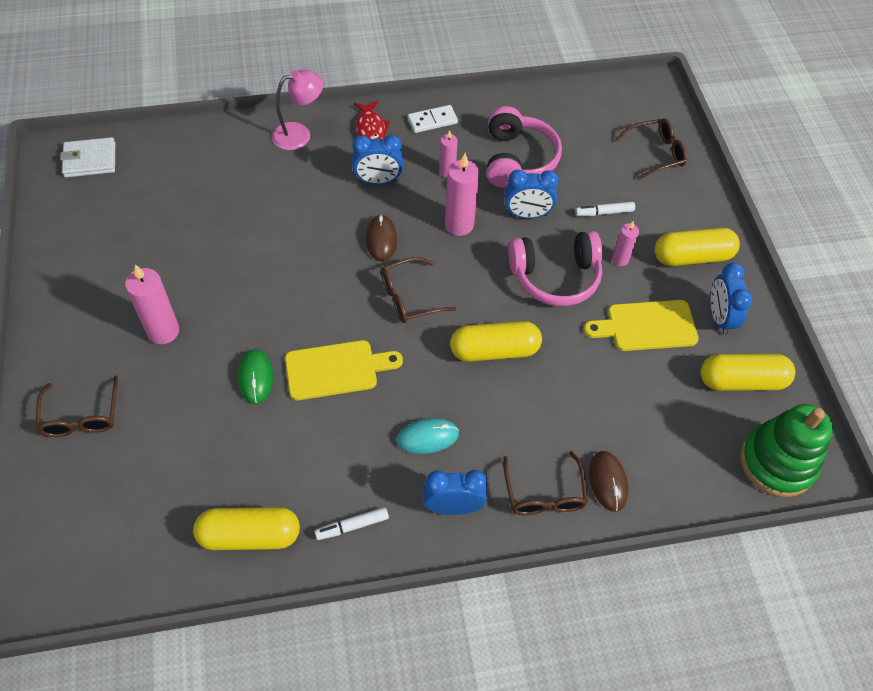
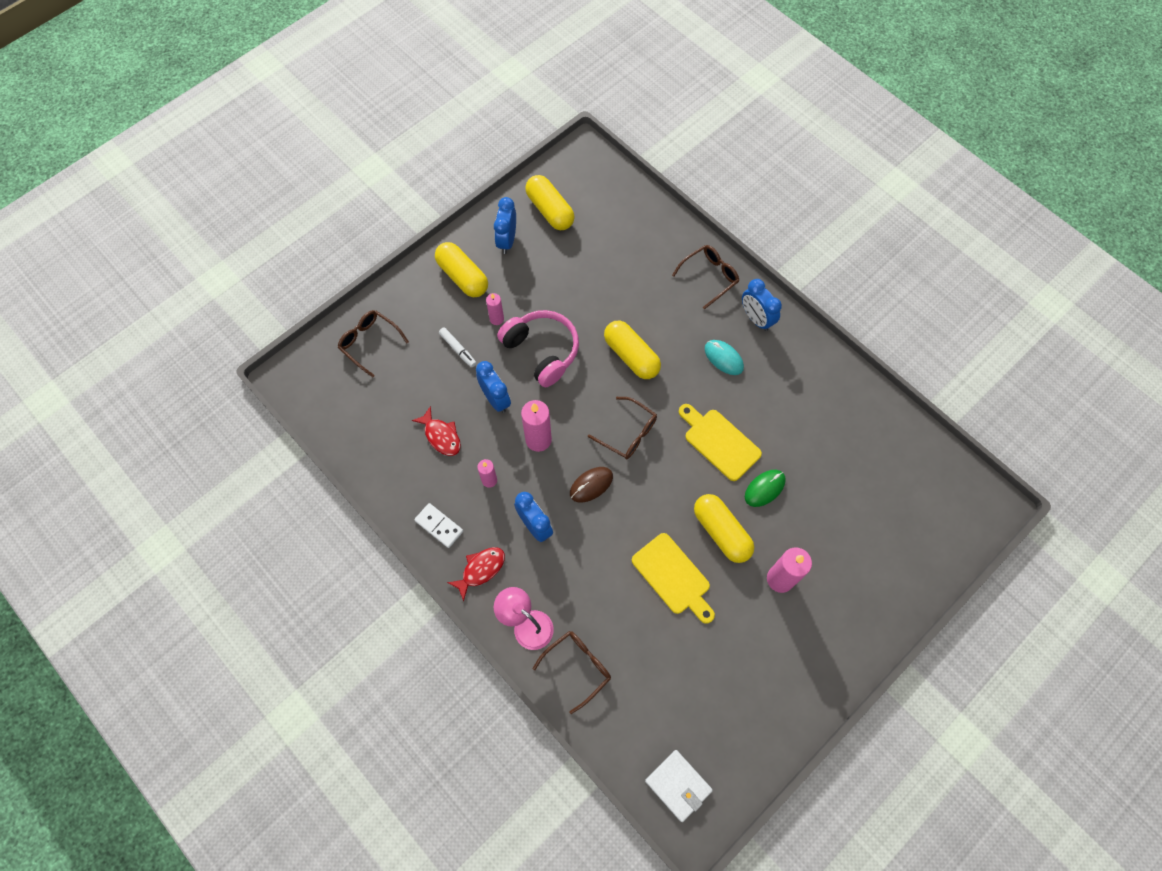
camera: 120 degrees left, 10 degrees up
(81, 417) = (879, 578): brown glasses -> brown glasses (578, 667)
(249, 535) = (862, 415): yellow capsule -> yellow capsule (721, 532)
(352, 526) = (811, 364): white marker -> none
(518, 159) = (441, 436): pink headphones -> red fish
(608, 482) = (676, 249): brown mouse -> none
(646, 326) = (544, 278): yellow cutting board -> yellow cutting board (673, 577)
(719, 318) = (507, 240): blue clock -> blue clock turned 135 degrees clockwise
(777, 462) = (596, 173): green stacking toy -> none

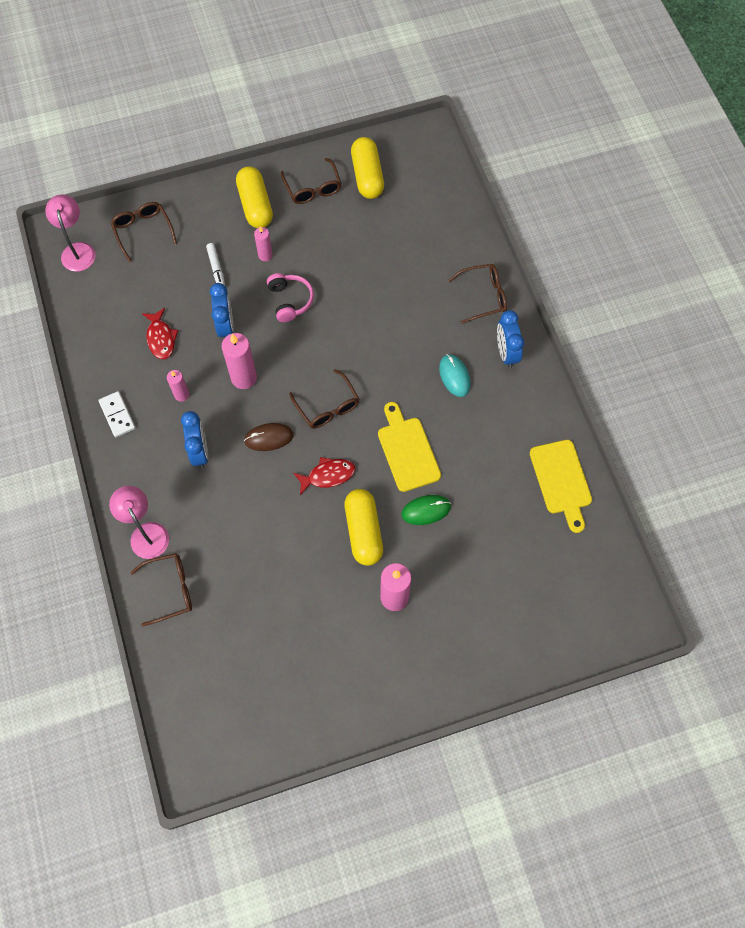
camera: 25 degrees right, 0 degrees up
(316, 386) = (77, 250): none -> pink lamp
(480, 570) = (132, 468): red fish -> red fish (328, 475)
(507, 240) = (313, 188): blue clock -> brown glasses
(542, 351) = (290, 300): pink headphones -> pink headphones, size x0.64
(631, 356) = (369, 338): yellow capsule -> none
(673, 577) = (297, 551): yellow cutting board -> yellow cutting board (561, 481)
(678, 785) = (201, 731): white wallet -> none

